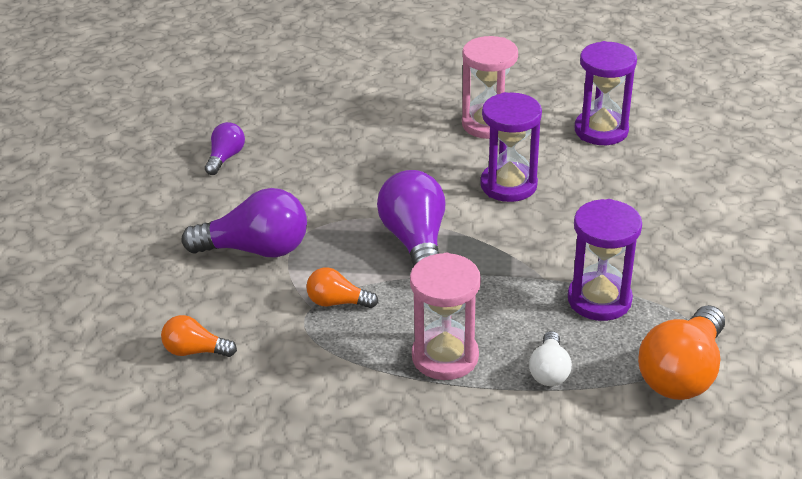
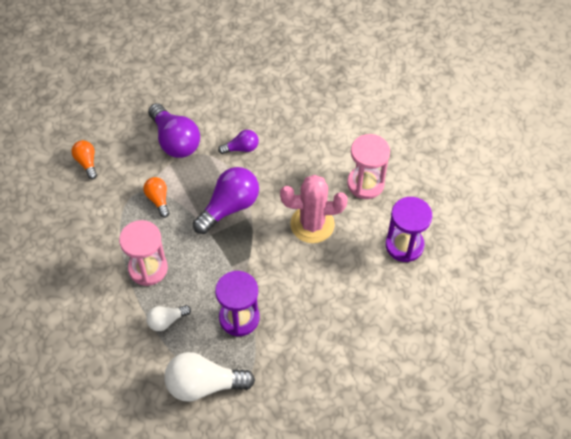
camera: 55 degrees right, 20 degrees up
(225, 157) = (240, 80): purple light bulb -> purple light bulb (241, 148)
(508, 185) = (312, 224): purple hourglass -> pink cactus
(682, 373) = (204, 384): orange light bulb -> white light bulb

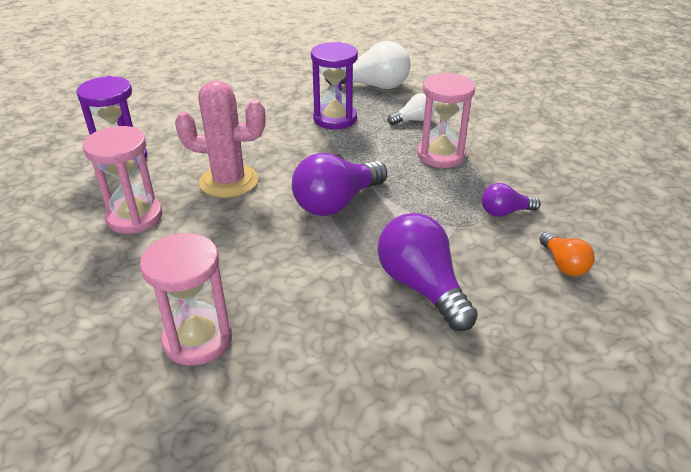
camera: 175 degrees left, 20 degrees down
(158, 199) = (438, 215): orange light bulb -> none
(241, 148) = (309, 270): purple light bulb -> purple light bulb (505, 212)
(293, 101) = (197, 339): none -> pink hourglass

